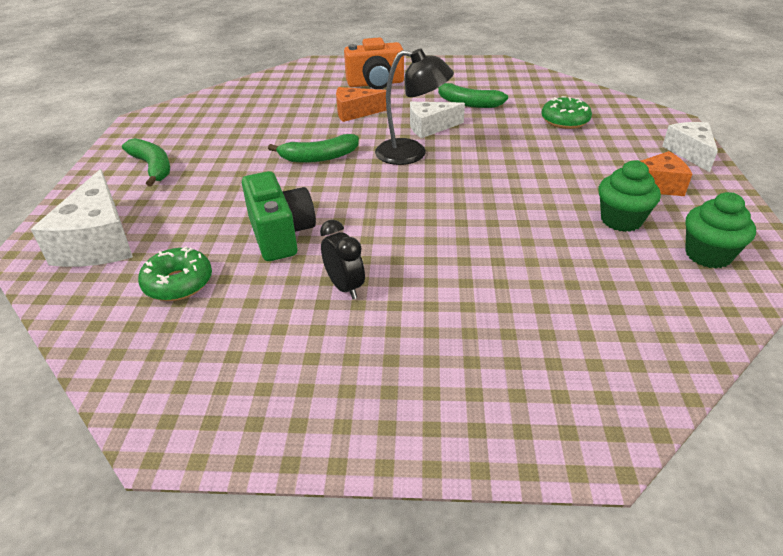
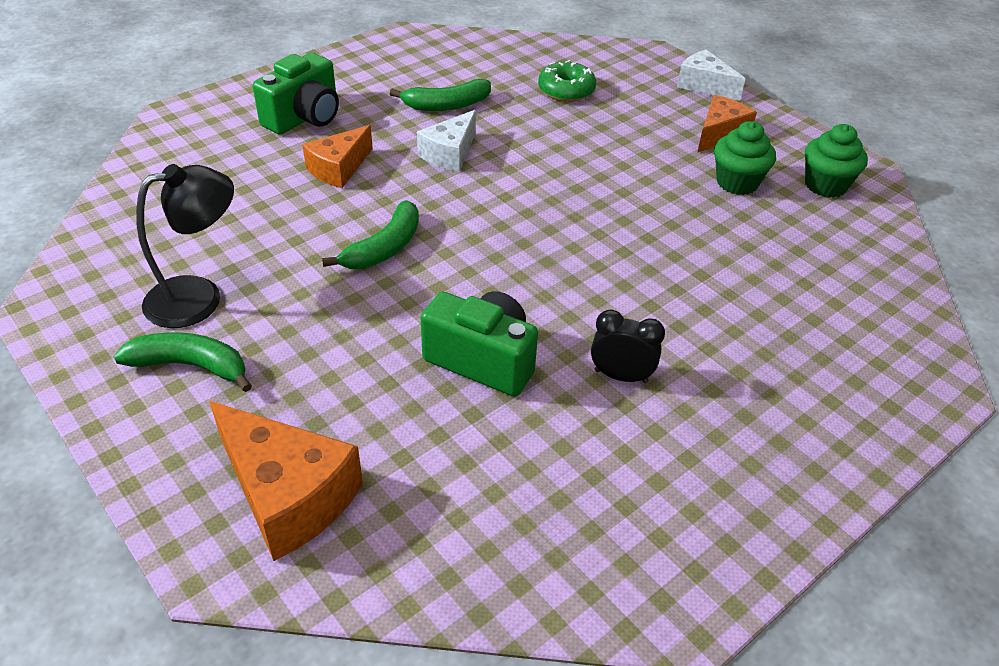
camera: 45 degrees left, 5 degrees up
(99, 241) = (288, 494): white cheese -> orange cheese
(178, 283) = (462, 476): green donut -> none
(375, 84) = (304, 118): orange camera -> green camera
(411, 154) = (476, 196): black lamp -> black lamp (199, 297)

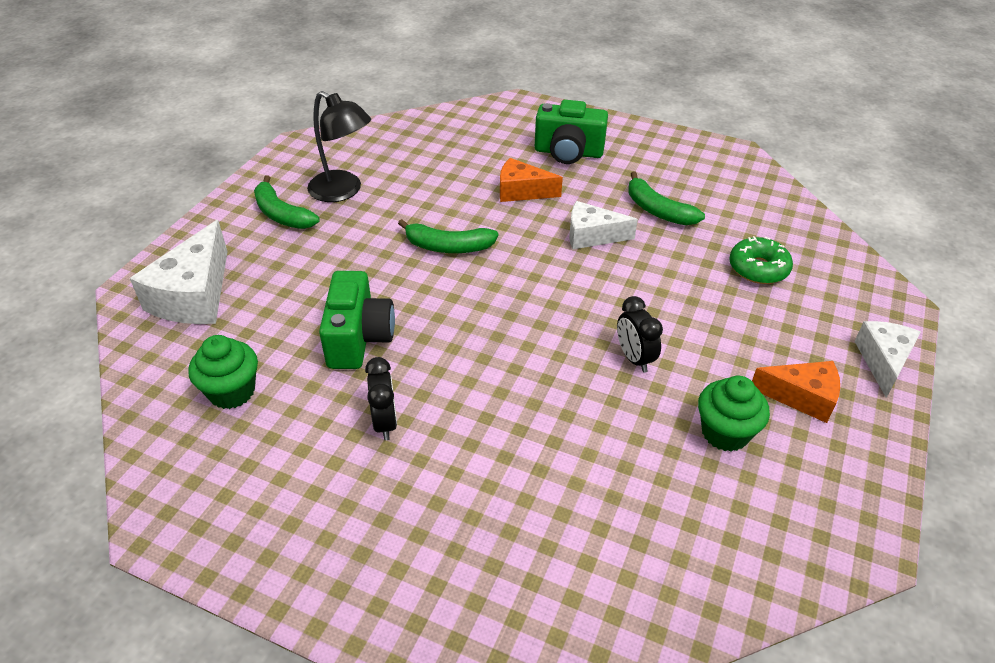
camera: 65 degrees right, 0 degrees up
(191, 366) = (281, 214): green banana -> green banana turned 150 degrees clockwise
(288, 494) = (195, 295): orange cheese -> white cheese
(629, 193) = (634, 358): none -> black clock
(825, 185) = (793, 512): green cupcake -> green cupcake (232, 391)

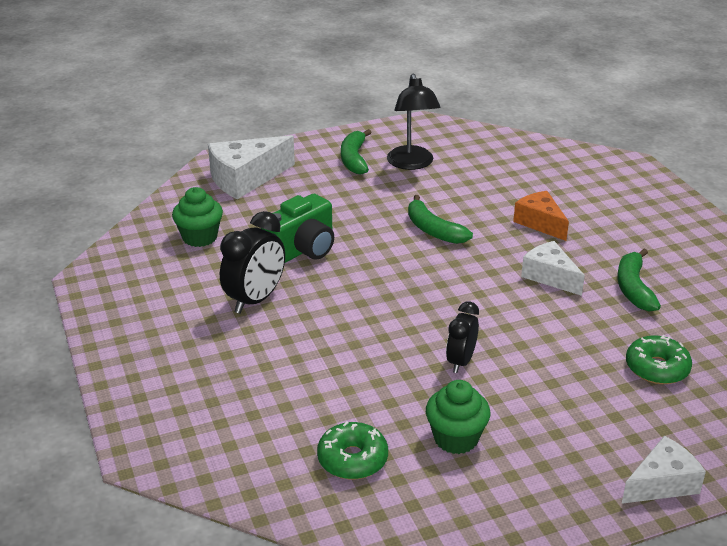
camera: 45 degrees right, 10 degrees down
(385, 422) = (255, 300): black clock -> black clock, size x1.56
(568, 152) = (620, 215): green camera -> none
(684, 519) = (352, 459): none -> green donut
(802, 397) = (550, 458): orange cheese -> none

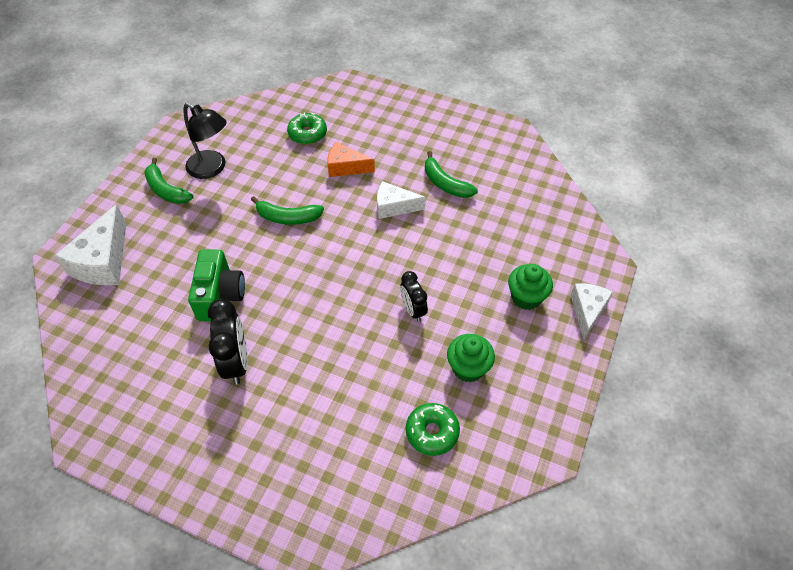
camera: 45 degrees left, 20 degrees up
(200, 237) = (131, 339): green cupcake -> green cupcake (526, 297)
(657, 368) = (512, 234): green donut -> green donut (307, 134)

